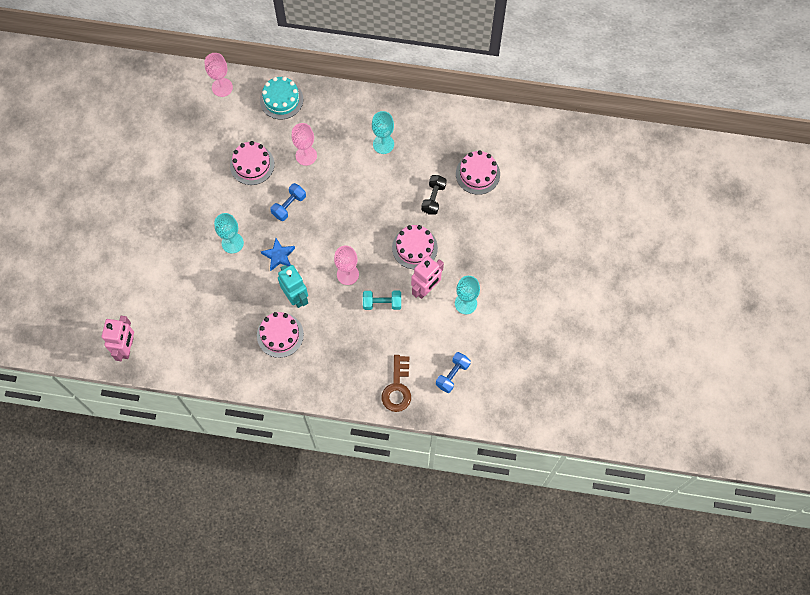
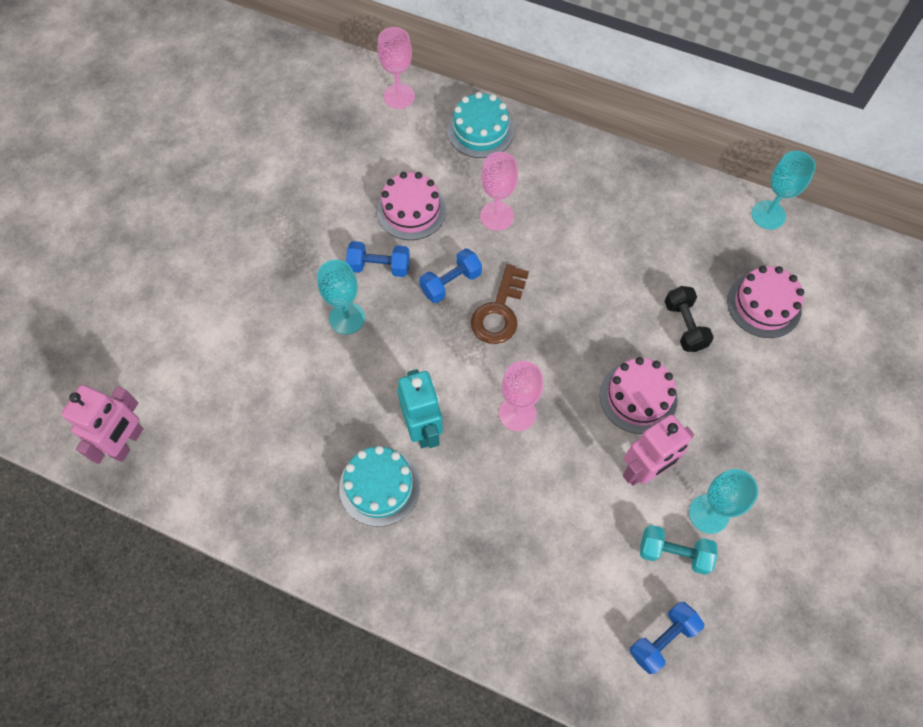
camera: 15 degrees right, 5 degrees down
(242, 206) = (379, 267): none -> blue dumbbell
(279, 256) = (413, 356): blue star -> none
(280, 335) = (379, 486): pink cake -> turquoise cake
(382, 303) = (564, 476): turquoise dumbbell -> turquoise dumbbell (673, 553)
(383, 144) = (620, 226): turquoise goblet -> turquoise goblet (768, 215)
(397, 388) = (558, 637): brown key -> brown key (499, 311)
(433, 198) = (684, 326): black dumbbell -> black dumbbell turned 45 degrees counterclockwise

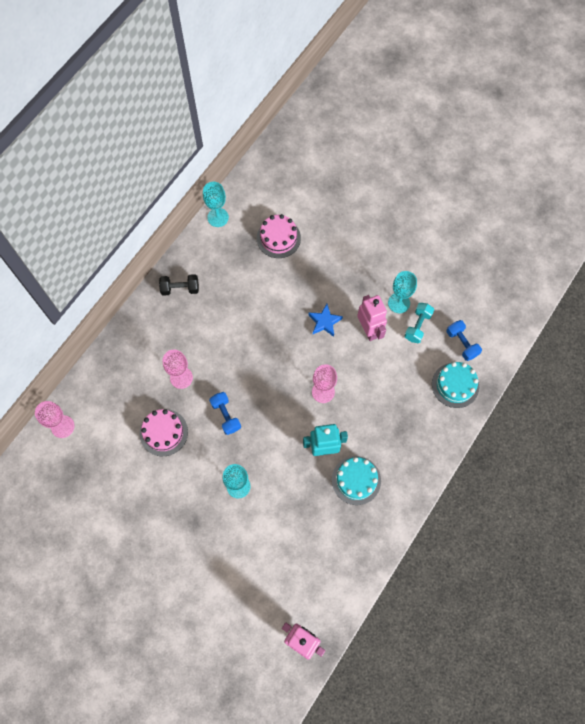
camera: 80 degrees left, 5 degrees up
(379, 267) = (203, 460): blue dumbbell -> none
(480, 131) = (108, 375): turquoise cake -> turquoise cake (455, 385)
(499, 311) = (252, 389): brown key -> none
(638, 397) = (324, 322): pink cake -> blue star
(684, 326) = (283, 285): black dumbbell -> black dumbbell (180, 289)

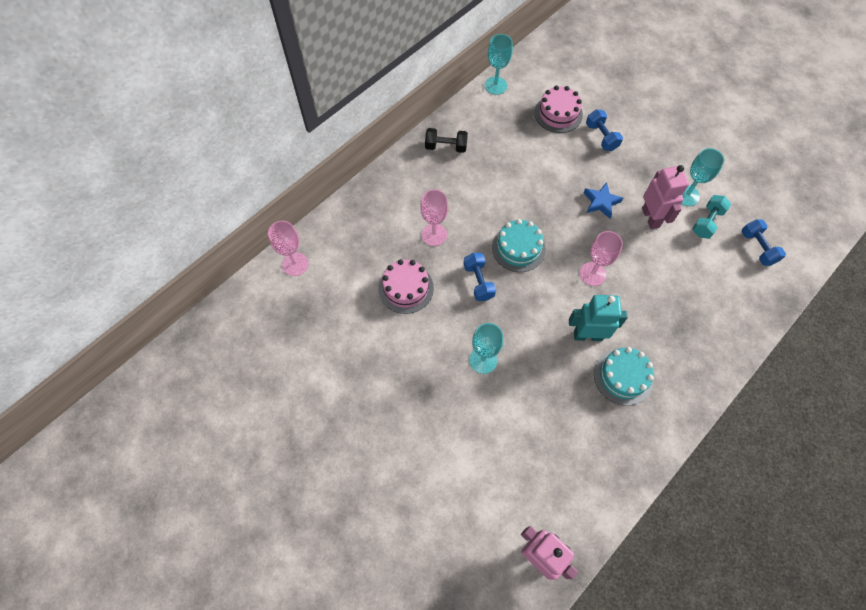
camera: 10 degrees right, 5 degrees down
(319, 256) = (601, 137): none -> blue dumbbell
(455, 385) = (748, 290): turquoise cake -> turquoise cake (518, 248)

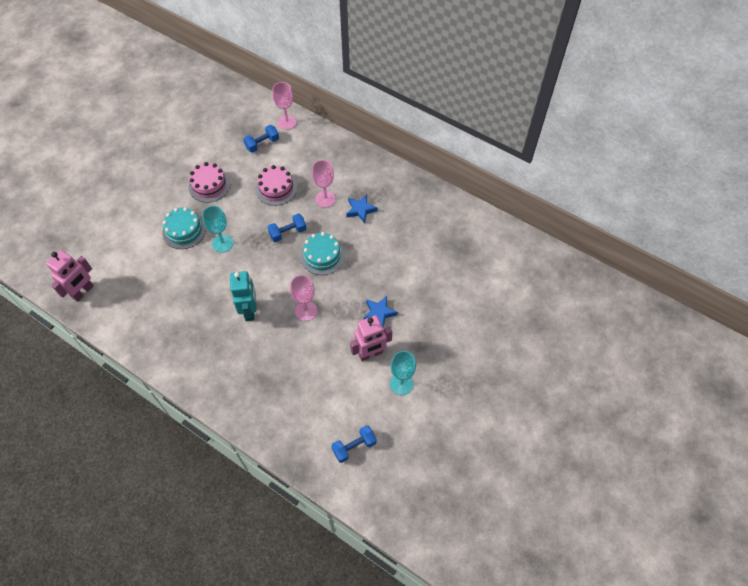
camera: 80 degrees right, 5 degrees down
(446, 147) = (411, 195): black dumbbell -> none
(458, 200) = (360, 210): none -> blue star
(495, 85) = (488, 221): turquoise goblet -> none
(558, 113) = (470, 273): pink cake -> pink cake (209, 185)
(601, 137) = (452, 309): blue dumbbell -> blue dumbbell (262, 144)
(623, 376) = (216, 338): turquoise cake -> turquoise cake (184, 231)
(707, 222) = (374, 401): turquoise dumbbell -> none

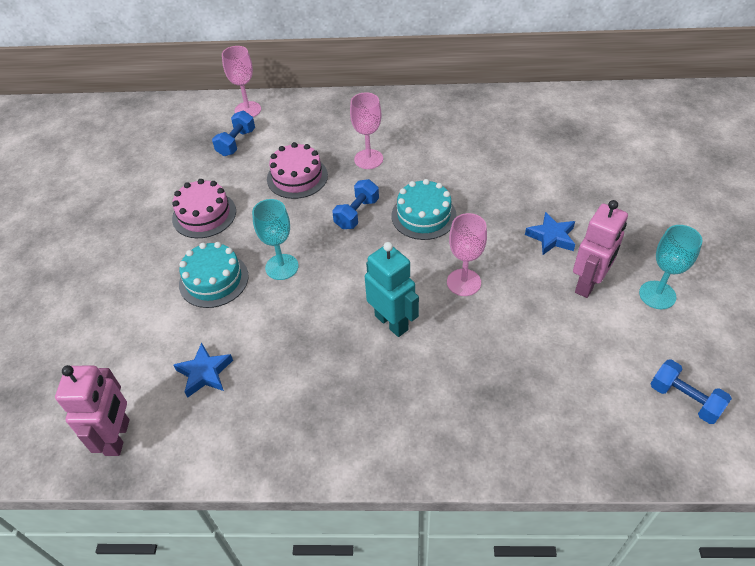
camera: 30 degrees left, 10 degrees down
(354, 447) = (684, 399): blue dumbbell -> blue dumbbell turned 75 degrees counterclockwise
(360, 210) = (421, 150): blue star -> blue star (205, 373)

